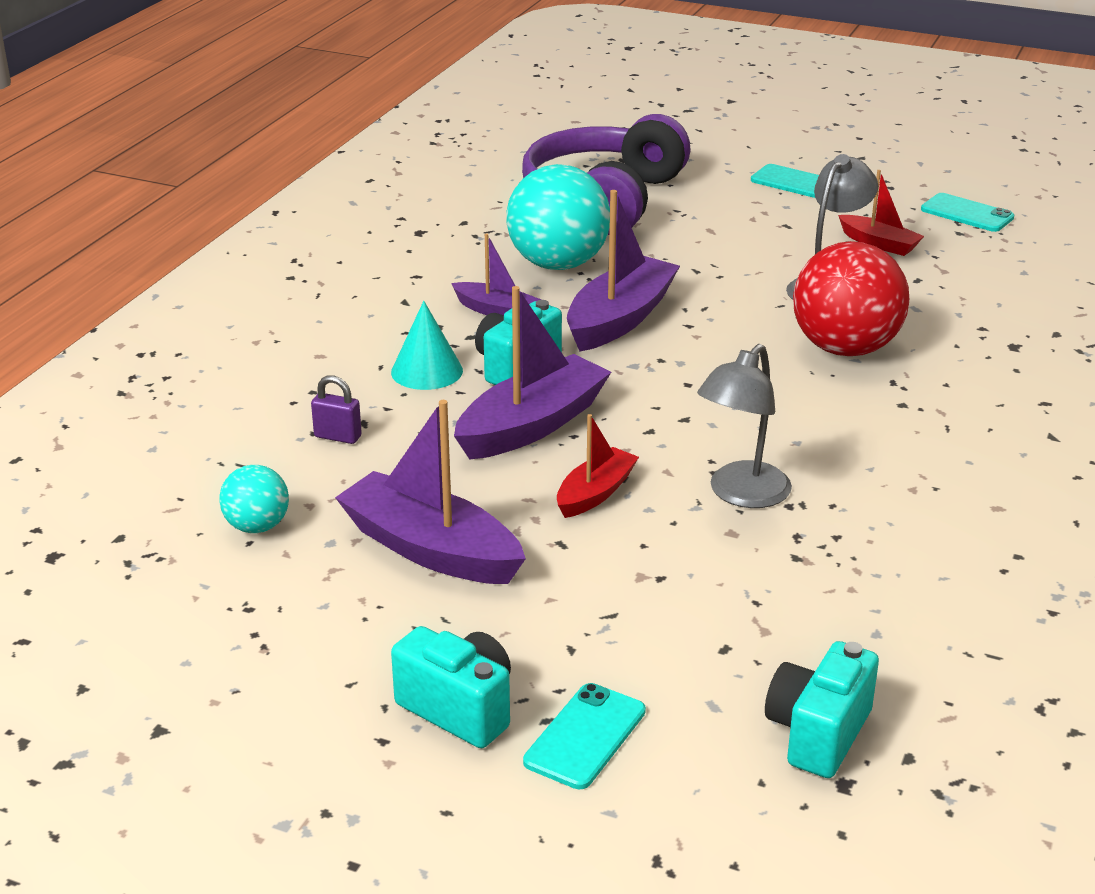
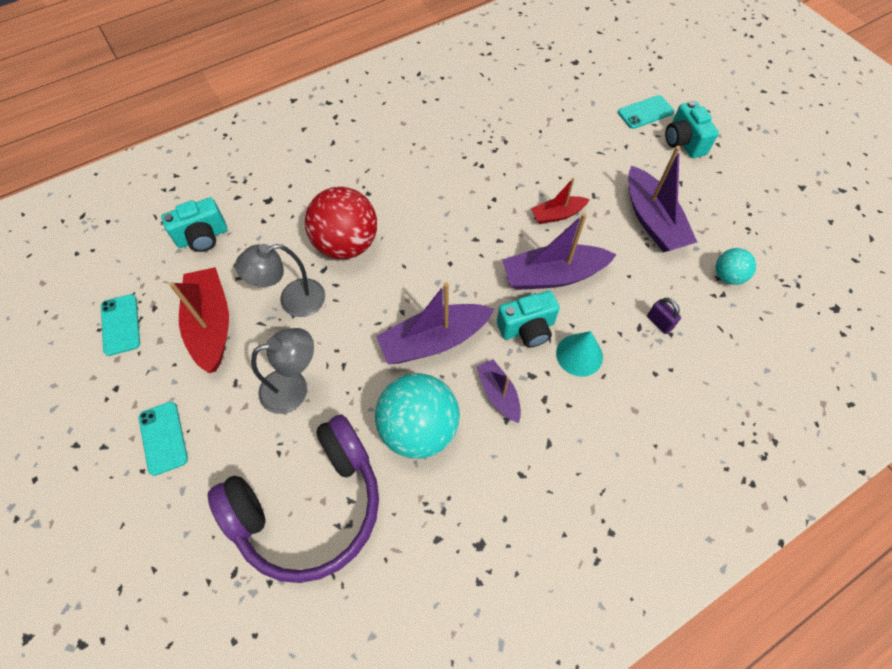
camera: 145 degrees left, 30 degrees up
(741, 494) = (495, 181): grey lamp -> grey lamp (294, 387)
(818, 734) = (568, 78): turquoise camera -> turquoise camera (203, 237)
(879, 244) = (211, 325): red boat -> red boat, size x1.75

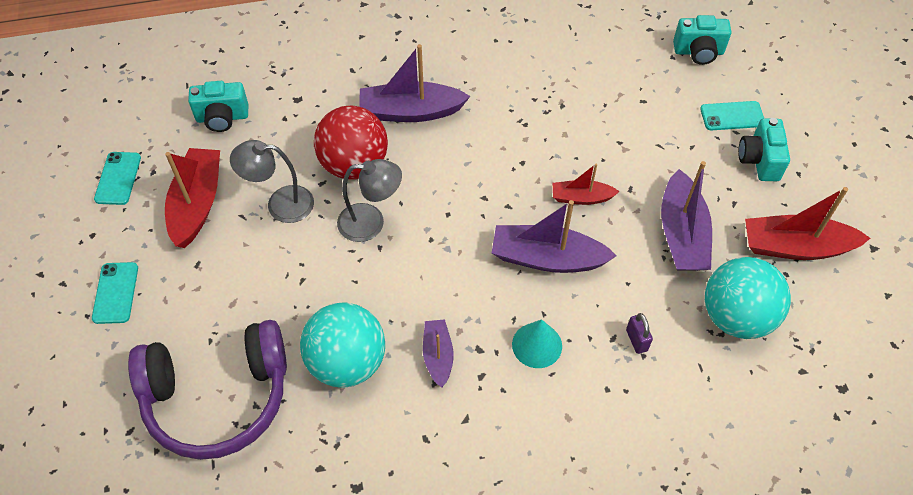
camera: 20 degrees right, 5 degrees down
(294, 387) = (248, 286): grey lamp -> grey lamp (371, 223)
(434, 340) = (398, 284): purple boat -> purple boat (411, 111)
(527, 328) = (496, 302): turquoise camera -> turquoise camera (698, 52)
(727, 276) = (736, 316): turquoise ball -> turquoise ball, size x1.96
(745, 204) = (796, 247): none -> red boat

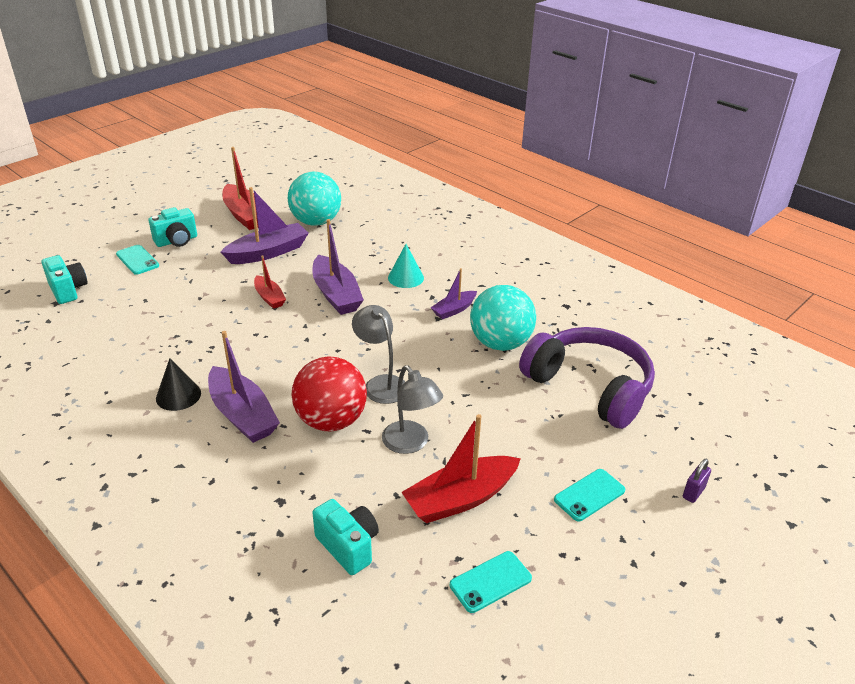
camera: 125 degrees left, 20 degrees down
(469, 81) = (178, 395): none -> black cone
(636, 340) = (365, 247): purple padlock -> purple padlock (693, 492)

